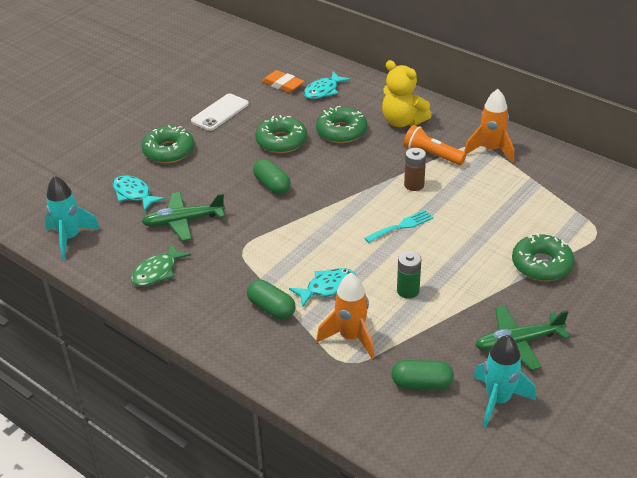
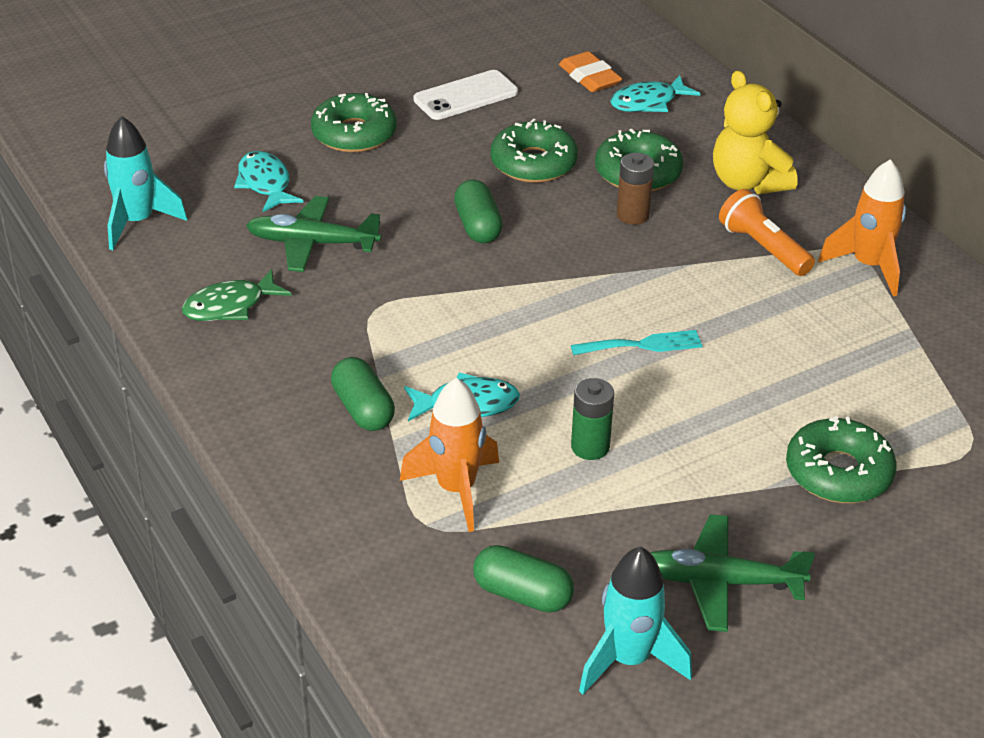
camera: 20 degrees right, 0 degrees up
(414, 185) = (703, 287): brown battery -> brown battery (632, 215)

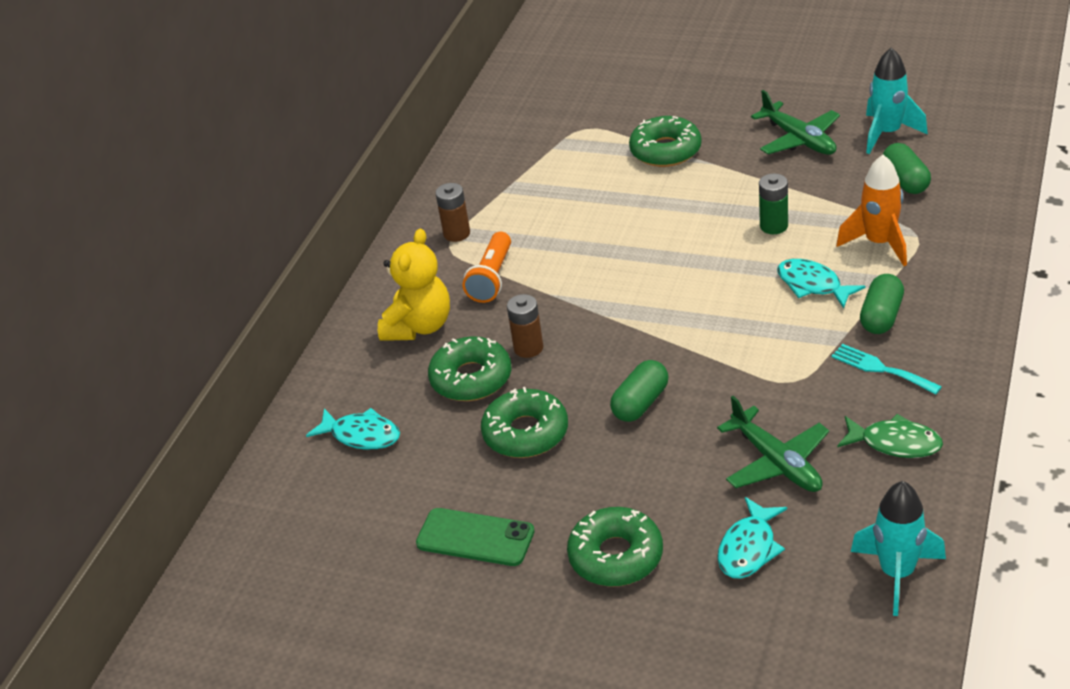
camera: 125 degrees left, 0 degrees up
(465, 96) = (475, 538): white phone -> green phone
(590, 77) = (357, 490): orange eraser -> none
(642, 345) = (659, 262): turquoise fork -> turquoise fork (881, 369)
(868, 266) = (457, 233): orange rocket -> brown battery

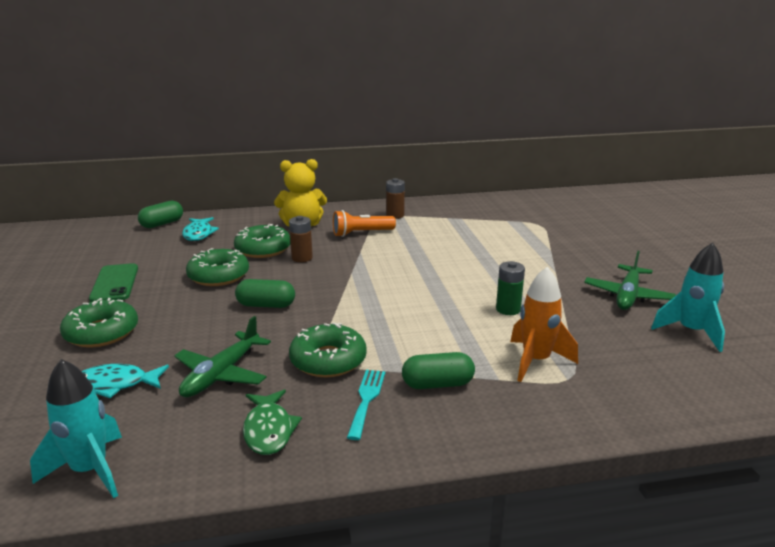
camera: 55 degrees right, 15 degrees down
(665, 150) = (548, 252): green donut -> green donut (328, 360)
(813, 285) = (451, 342): turquoise fish -> none
(905, 181) = (638, 355): green capsule -> green capsule (162, 224)

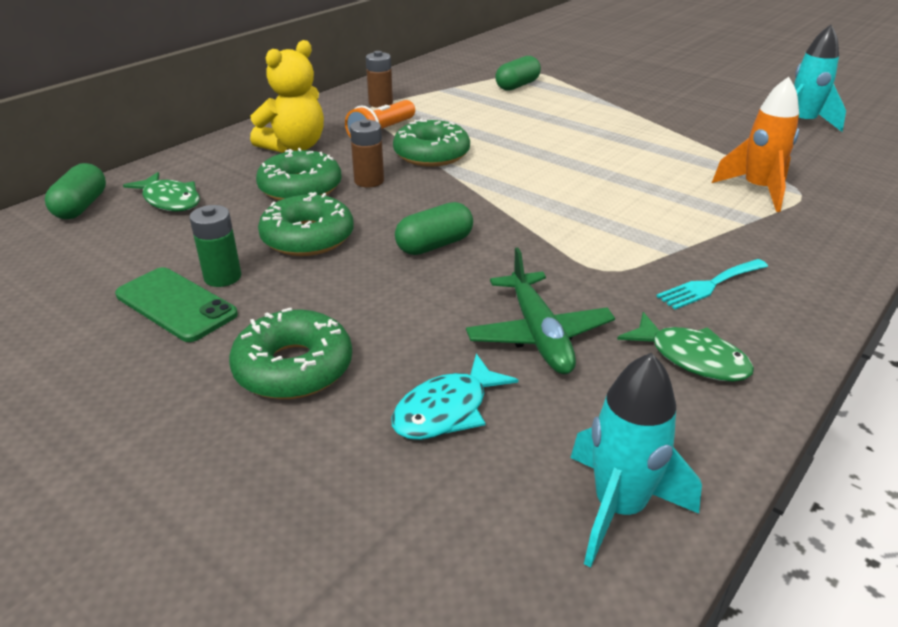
camera: 40 degrees left, 10 degrees up
(198, 234) = (170, 200): turquoise fish -> green fish
(328, 360) = (608, 268): green donut -> green donut (431, 154)
(366, 400) = (709, 285): turquoise fork -> turquoise fork turned 90 degrees counterclockwise
(437, 384) = (732, 243): green capsule -> green capsule (517, 85)
(508, 309) = (657, 156): green battery -> green battery (222, 277)
(627, 295) = (714, 111): green plane -> none

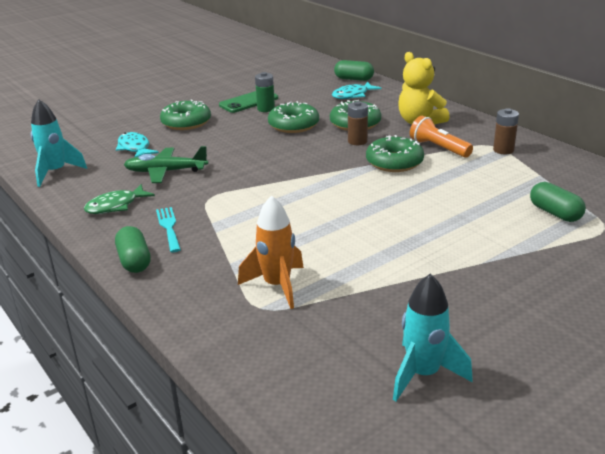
camera: 105 degrees right, 5 degrees down
(170, 200) = (352, 95): green fish -> turquoise fish
(434, 245) = (266, 154): green capsule -> green capsule (134, 261)

